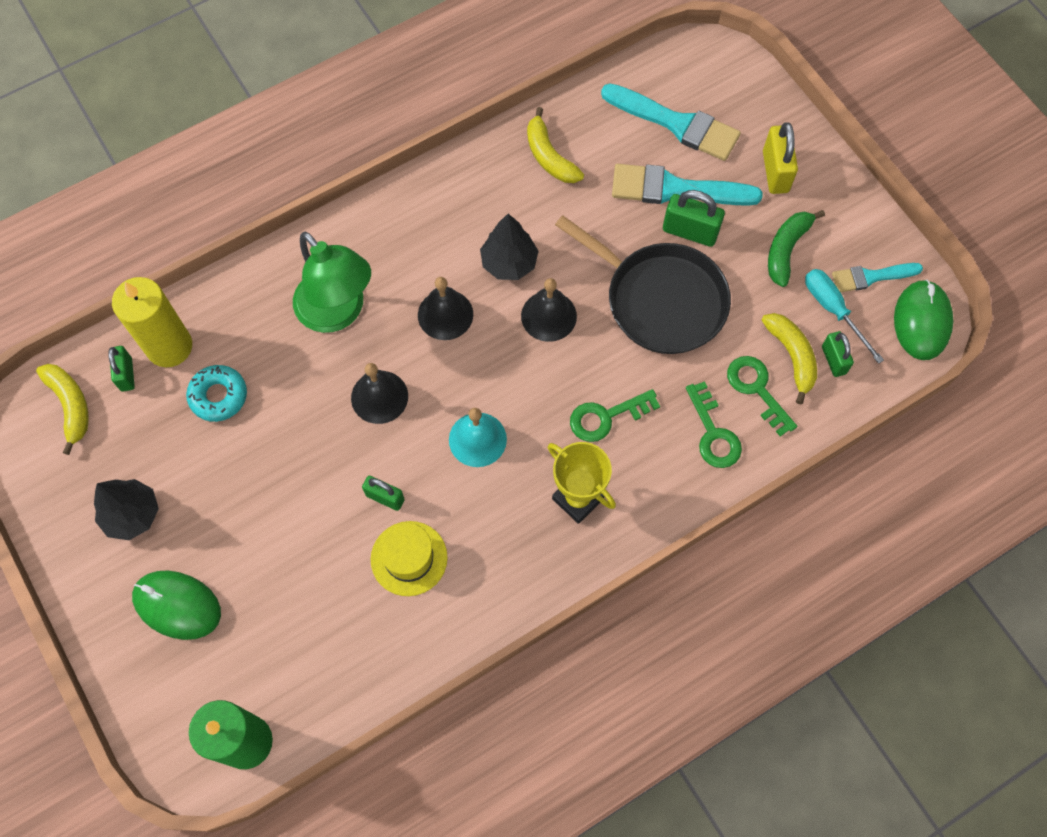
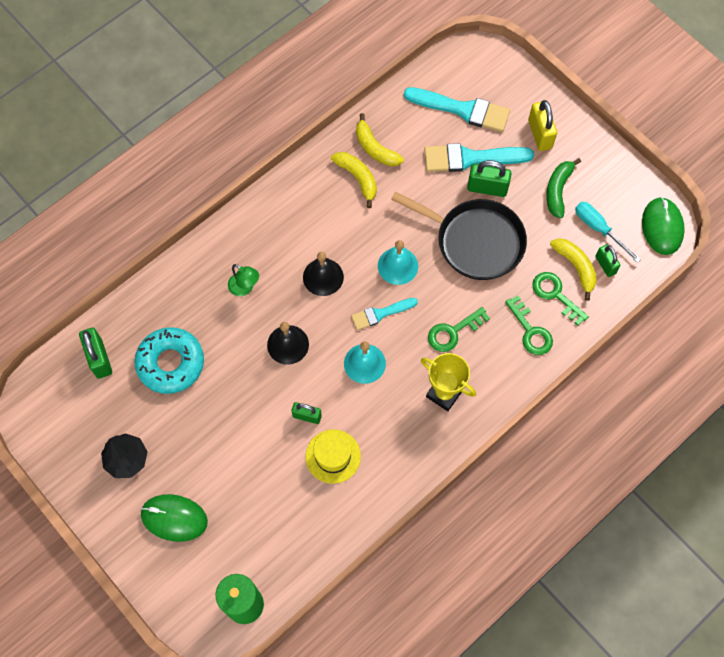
camera: 10 degrees left, 0 degrees up
(70, 406) = (63, 388): yellow banana -> yellow banana (358, 178)
(126, 374) = (99, 358): green padlock -> green padlock, size x1.53
(169, 346) = (126, 333): yellow candle -> none
(218, 396) = (171, 363): turquoise donut -> turquoise donut, size x1.57
(338, 312) = (245, 288): green lamp -> green lamp, size x0.49
(509, 263) = (361, 231): black tree -> none
(548, 316) = (398, 266): black bell -> turquoise bell
(871, 277) = (621, 200): turquoise brush -> turquoise brush (381, 314)

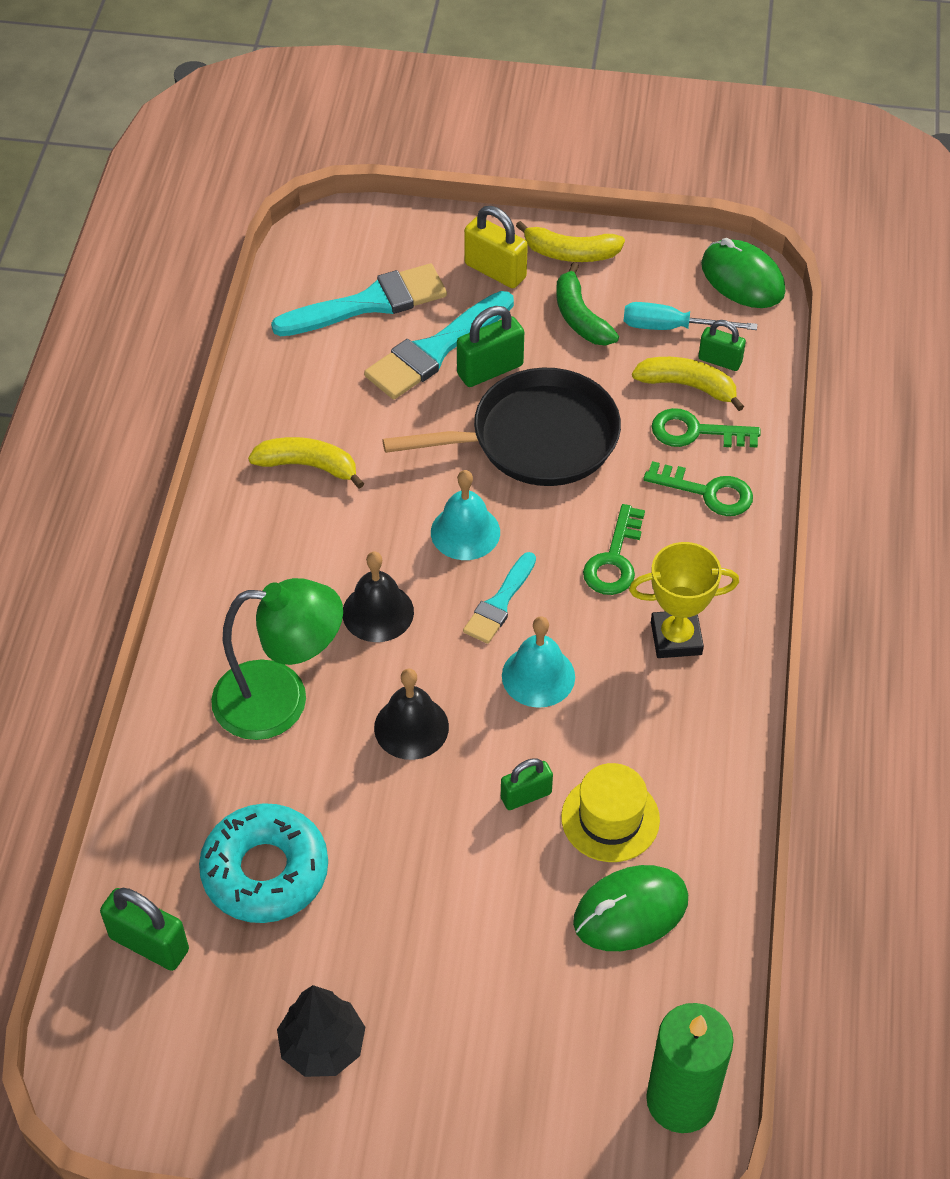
camera: 40 degrees left, 15 degrees down
(174, 518) = (469, 1069): green mouse -> green mouse (630, 911)
(245, 288) = (281, 700): green lamp -> green lamp, size x2.03
(375, 148) = (297, 416): yellow banana -> yellow banana (570, 253)

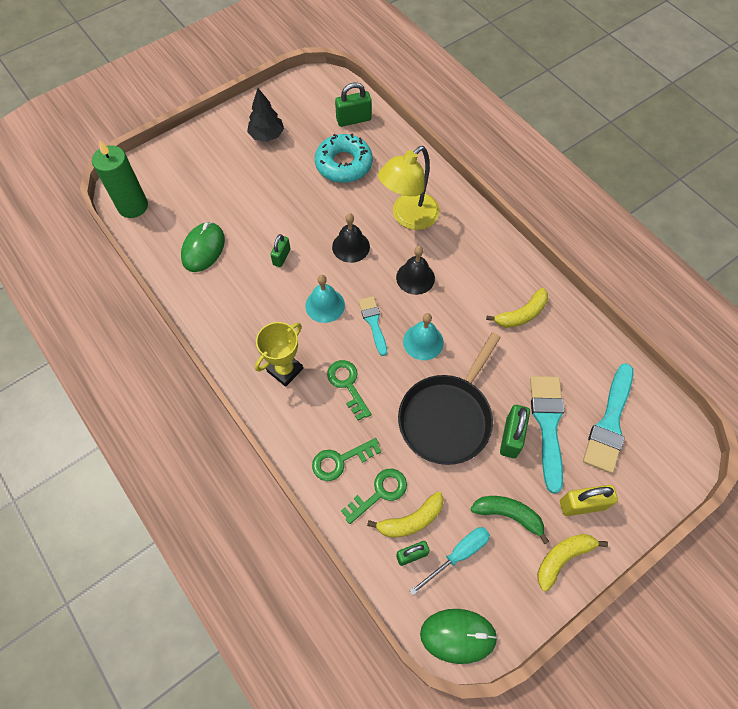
camera: 135 degrees right, 10 degrees up
(281, 700) = (408, 217): green lamp -> yellow lamp
(610, 818) = (241, 274): yellow hat -> none

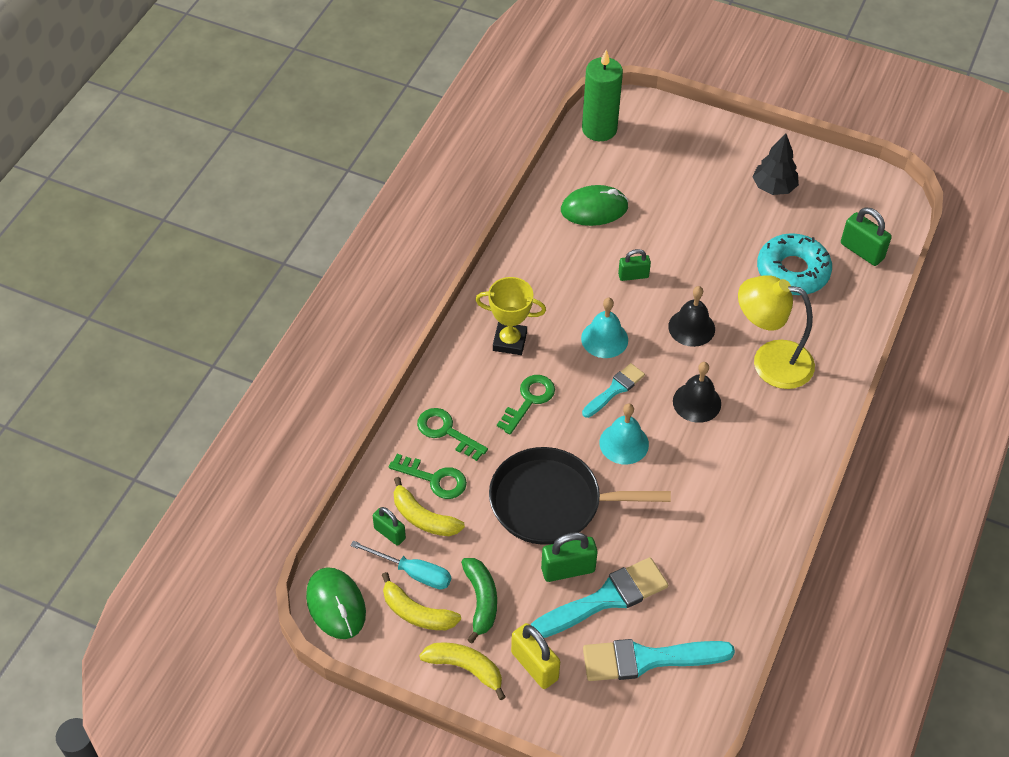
camera: 60 degrees right, 10 degrees down
(521, 314) = (725, 521): yellow banana -> yellow banana (416, 612)

